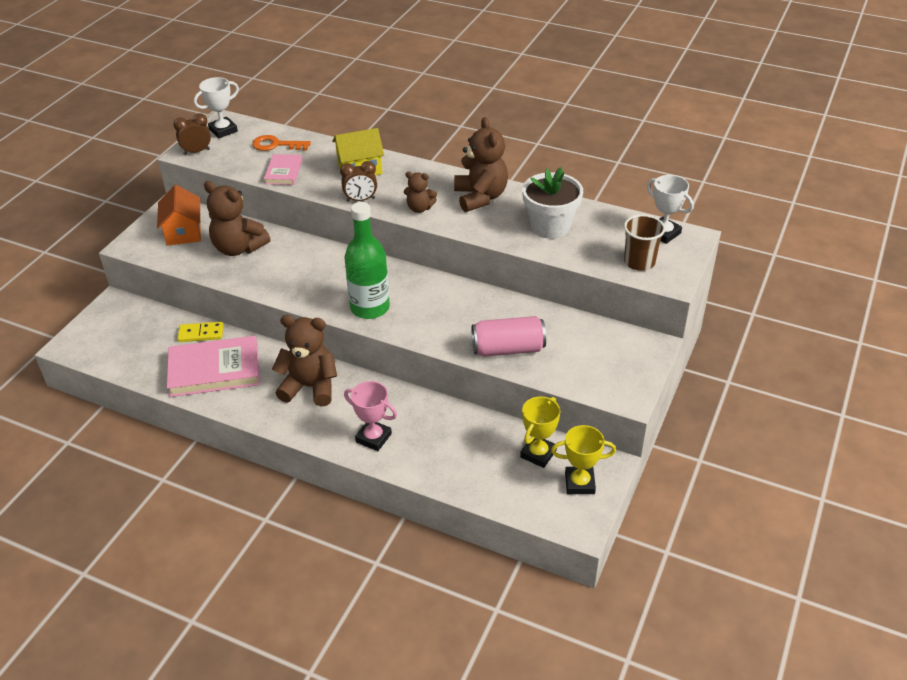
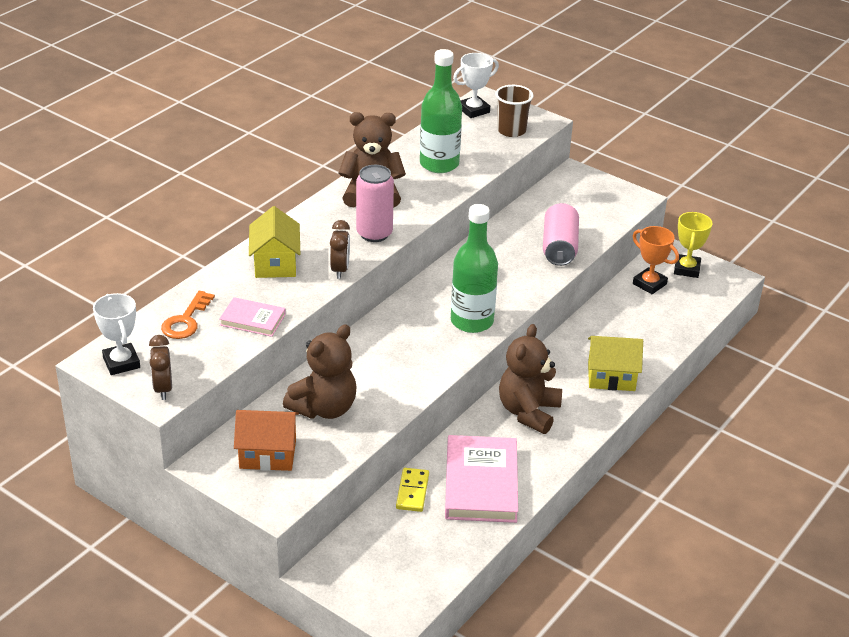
camera: 80 degrees left, 5 degrees down
(373, 438) = (611, 377): pink trophy -> yellow house
(419, 208) = (374, 234): brown teddy bear -> pink can
(538, 454) = (649, 284): yellow trophy -> orange trophy
(550, 226) = (439, 164): white flower pot -> green bottle

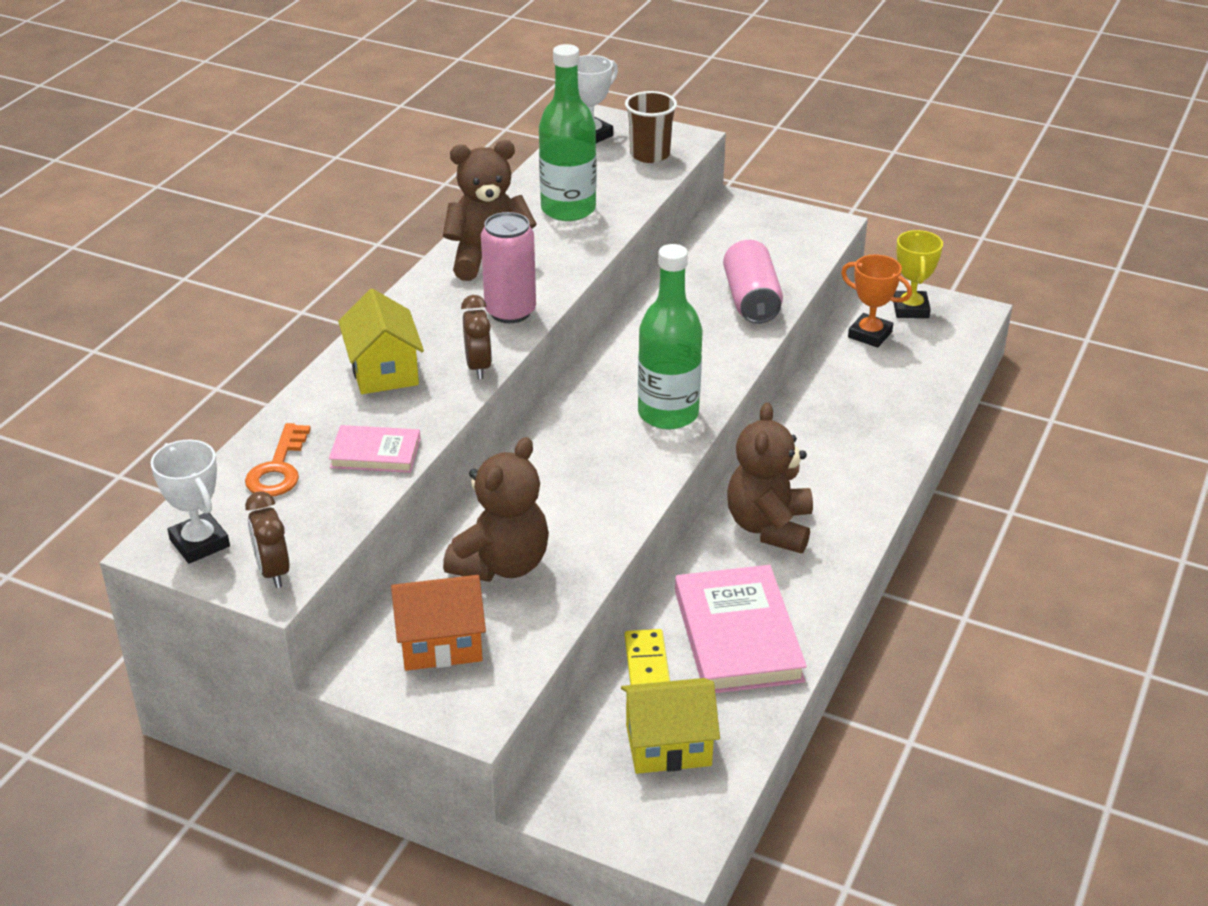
camera: 10 degrees left, 0 degrees up
(611, 377) = (863, 463): yellow house -> yellow house (668, 745)

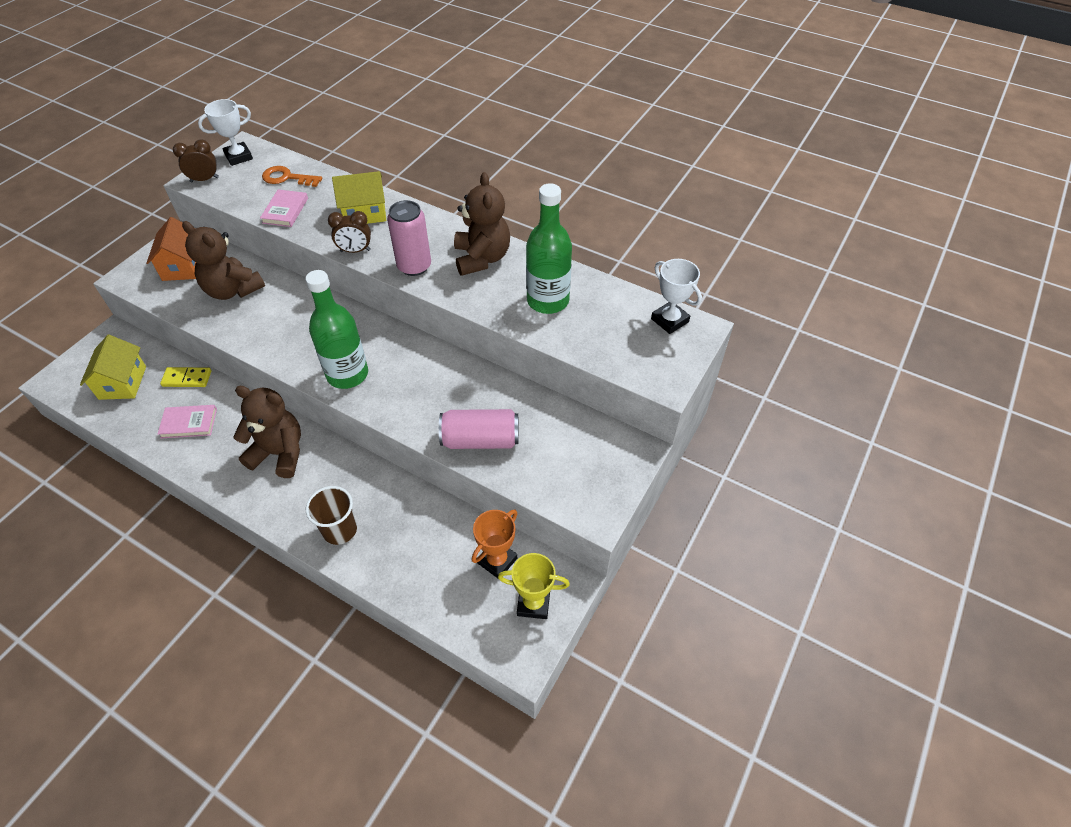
camera: 95 degrees right, 15 degrees up
(650, 155) = (635, 355): brown cup -> brown cup (340, 530)
(737, 635) = (189, 423): pink book -> pink book, size x0.54

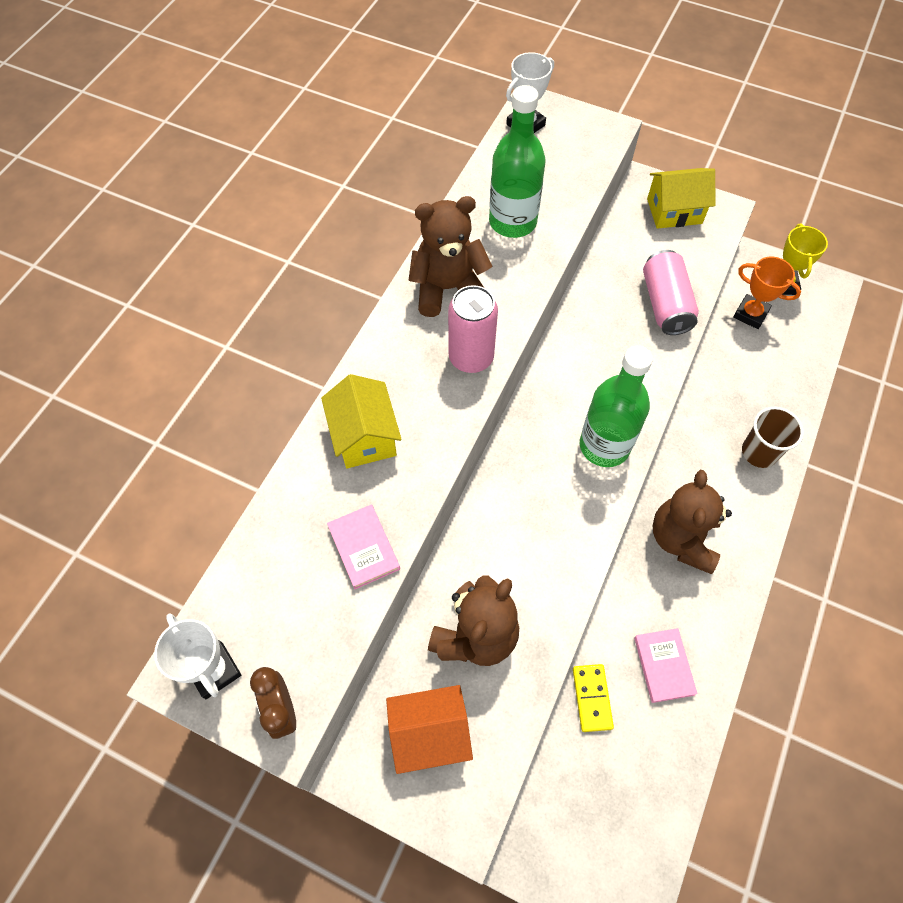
camera: 95 degrees left, 10 degrees up
(122, 382) = (615, 794): yellow house -> yellow house (674, 211)
(285, 210) = (364, 548): pink book -> pink book turned 60 degrees clockwise
(287, 178) = (279, 569): orange key -> none
(355, 251) = (447, 431): brown clock -> none

